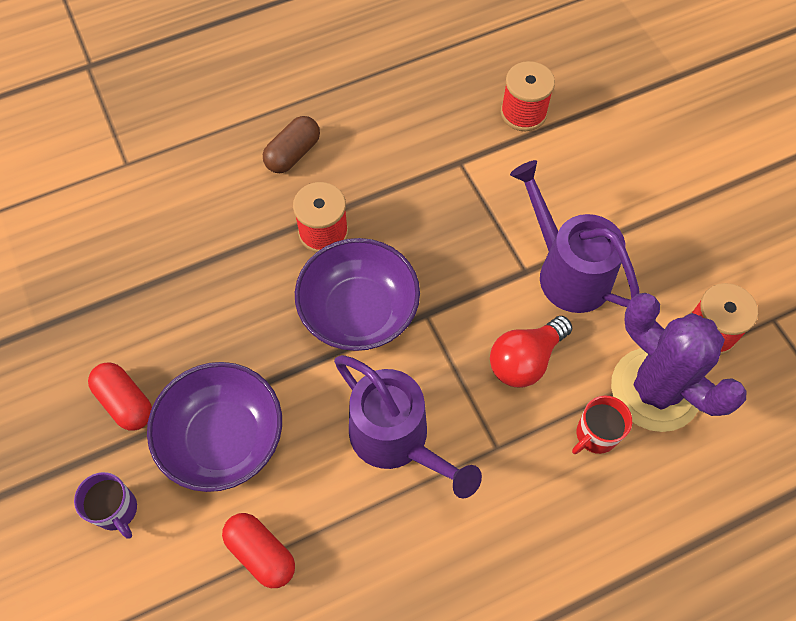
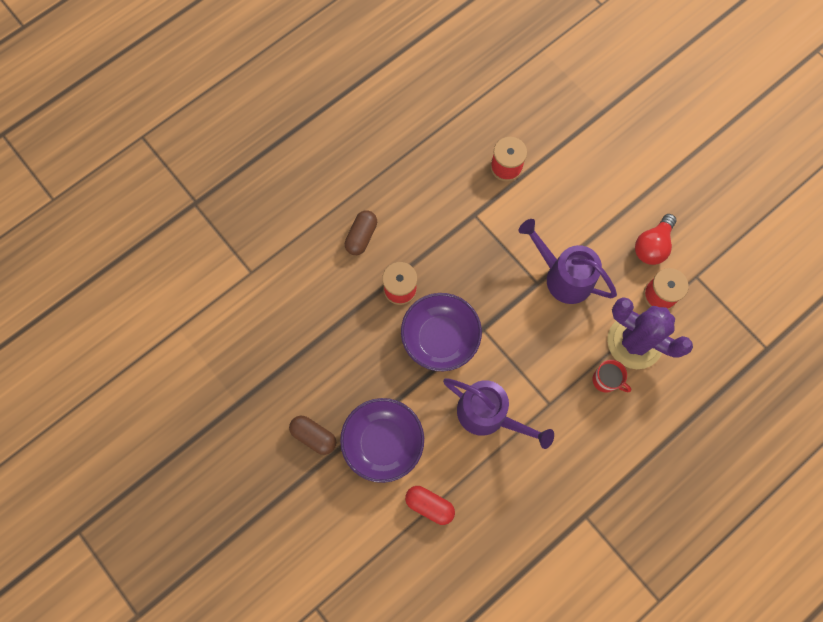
camera: 15 degrees left, 10 degrees up
(117, 510) = (334, 504): purple mug -> none
(125, 402) = (314, 436): red capsule -> brown capsule
(525, 360) = (552, 343): red light bulb -> red light bulb (652, 246)
(595, 435) = (606, 380): red mug -> red mug turned 90 degrees counterclockwise

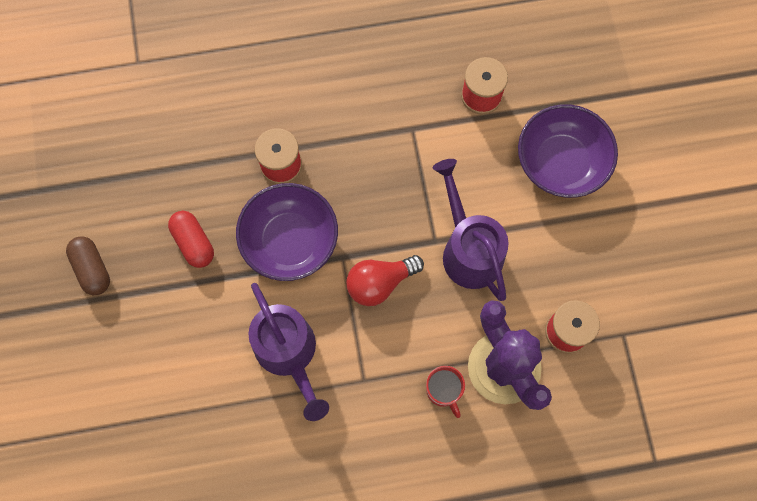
camera: 30 degrees right, 0 degrees up
(361, 236) = (275, 87): brown capsule -> none
(383, 443) = (159, 318): purple bowl -> purple bowl (561, 163)
(429, 505) = (164, 413): red capsule -> red capsule (193, 243)
(652, 246) = (593, 272): red light bulb -> red light bulb (380, 283)

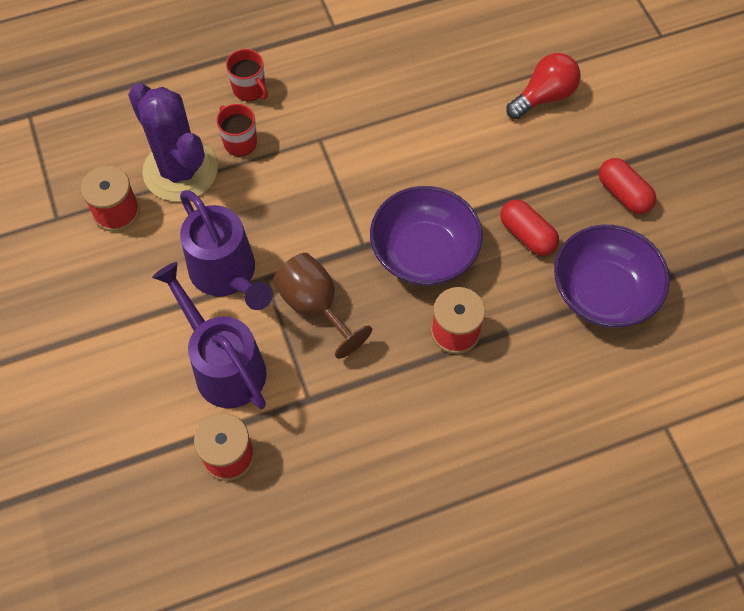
camera: 170 degrees right, 10 degrees down
(92, 269) = (623, 194): brown capsule -> red capsule
(289, 354) = (398, 149): purple watering can -> purple watering can (223, 365)
(380, 283) = (319, 227): red light bulb -> red light bulb (544, 96)
(395, 207) = (315, 306): none -> brown goblet
(426, 455) = (250, 89): none -> red mug
(561, 163) = (126, 387): purple bowl -> purple bowl (603, 292)

